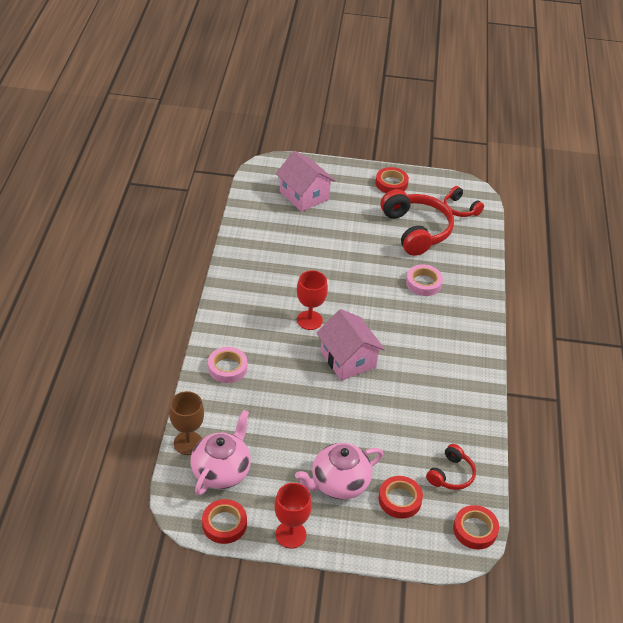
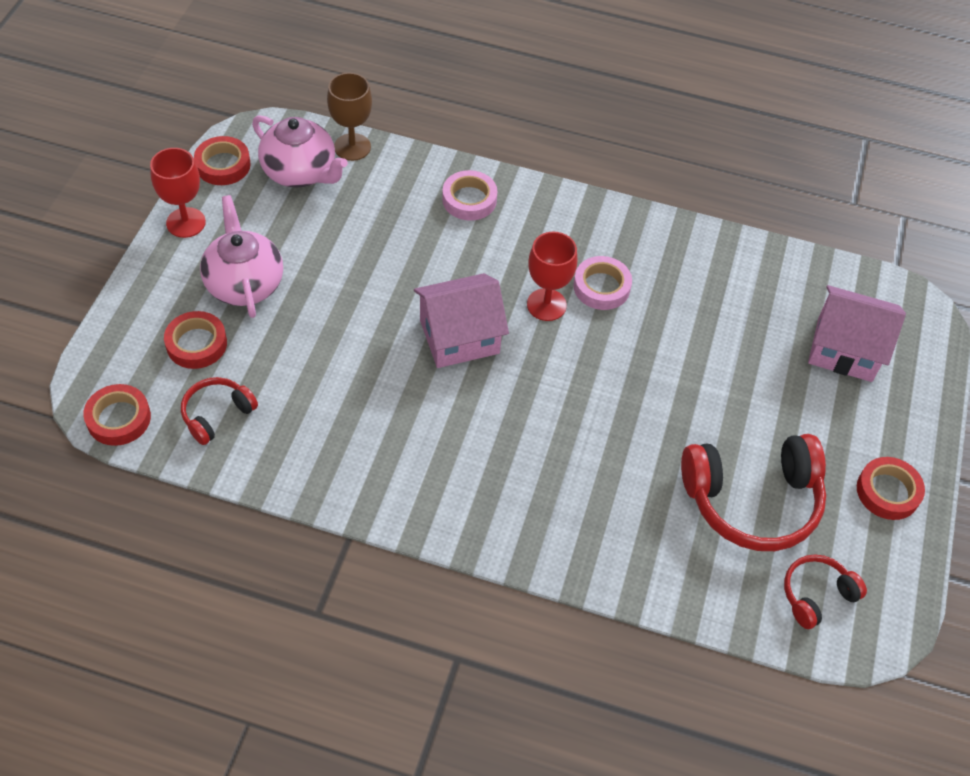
camera: 100 degrees right, 10 degrees up
(304, 195) = (844, 349): pink house -> pink house turned 45 degrees clockwise
(423, 283) = (614, 478): pink tape -> pink tape (601, 287)
(451, 474) = (217, 414): red headphones -> red headphones turned 90 degrees clockwise

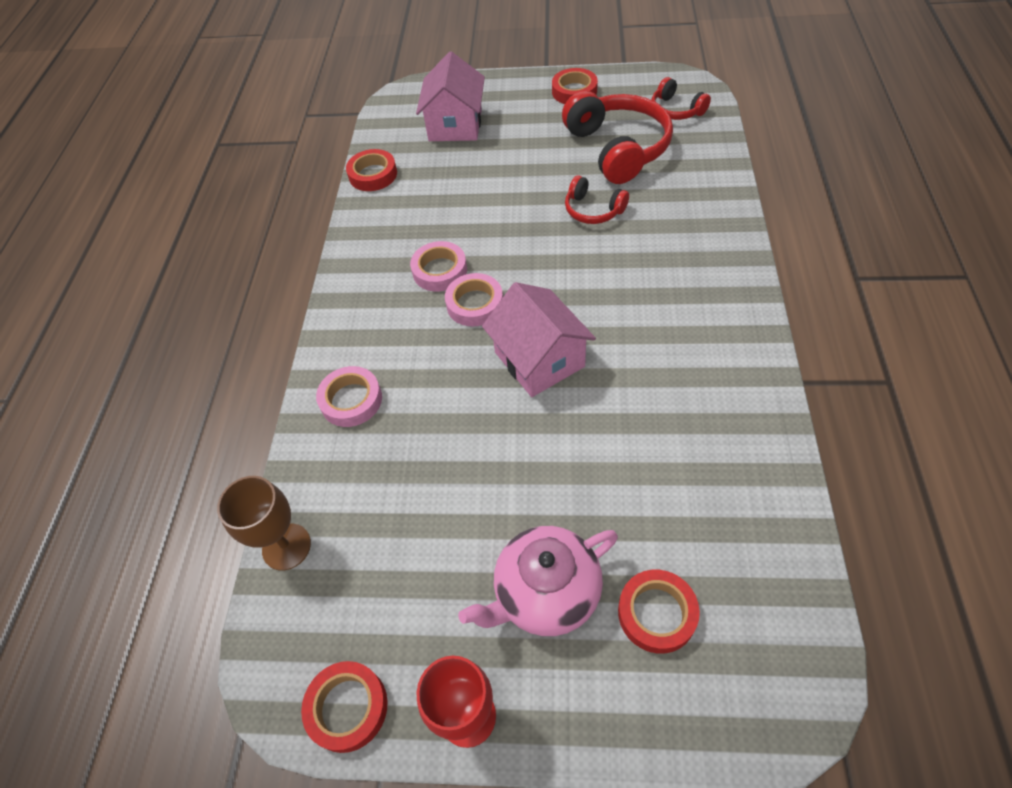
camera: 95 degrees left, 0 degrees up
(119, 418) = (804, 661): red tape -> red tape (373, 175)
(217, 414) = (739, 549): red headphones -> red headphones (593, 210)
(300, 172) = (342, 595): pink teapot -> none
(546, 305) = (475, 304): red goblet -> pink tape

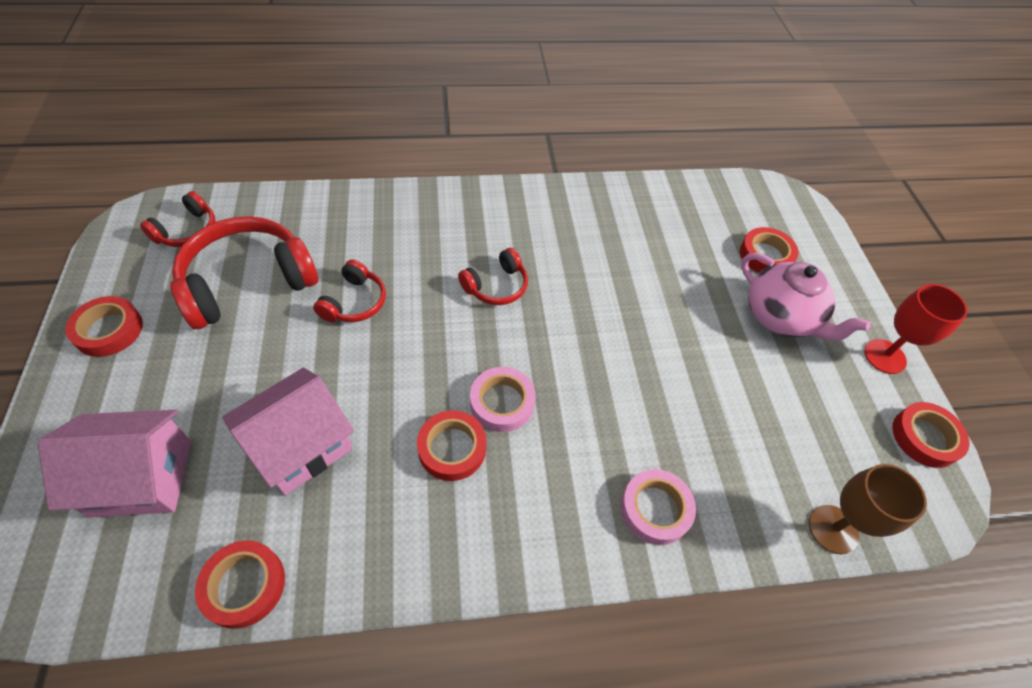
camera: 110 degrees left, 0 degrees up
(439, 270) = (452, 448): pink tape -> red tape
(539, 359) = (567, 337): pink house -> pink house (300, 445)
(608, 308) = (496, 286): none -> red headphones

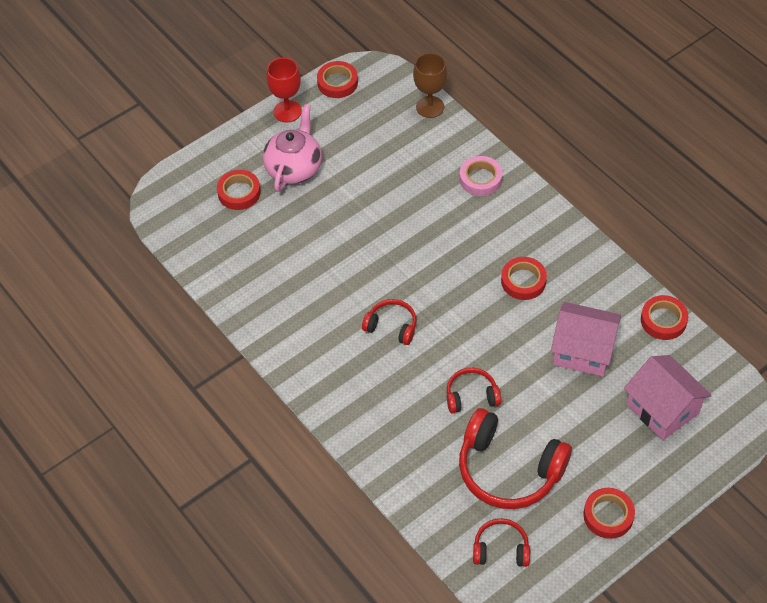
camera: 115 degrees left, 0 degrees up
(502, 402) = (476, 275): pink tape -> none

